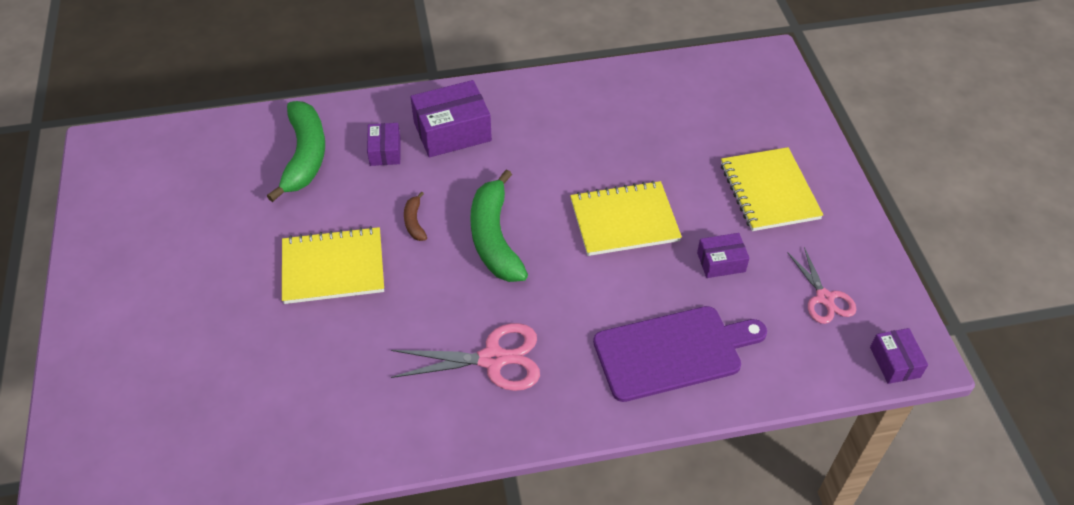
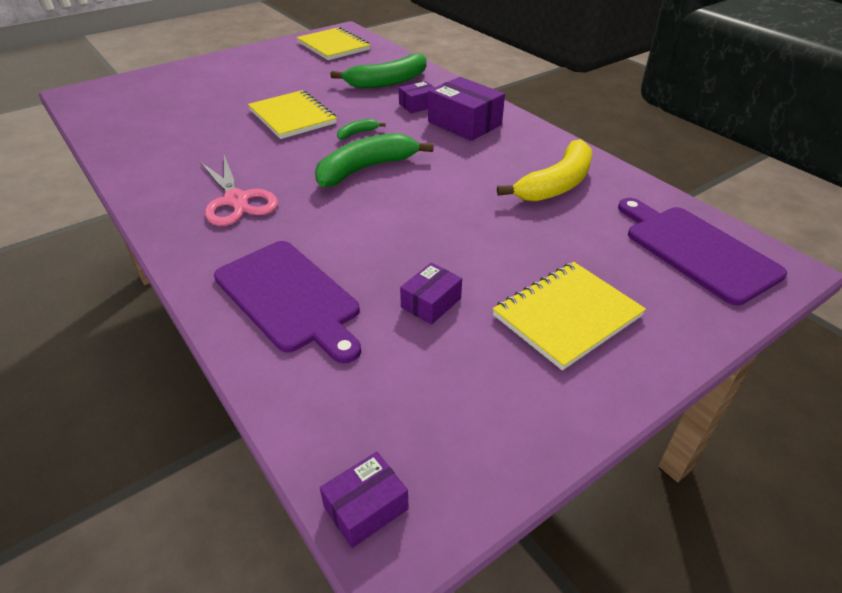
camera: 65 degrees right, 10 degrees down
(414, 222) = (357, 133): brown banana -> green banana
(602, 118) = (556, 184): none -> yellow banana
(624, 221) = (438, 227): yellow notebook -> yellow notebook (333, 46)
(721, 262) = (431, 303): purple box -> purple box turned 75 degrees clockwise
(731, 86) = (696, 250): none -> purple cutting board
(824, 298) = (434, 404): pink scissors -> none

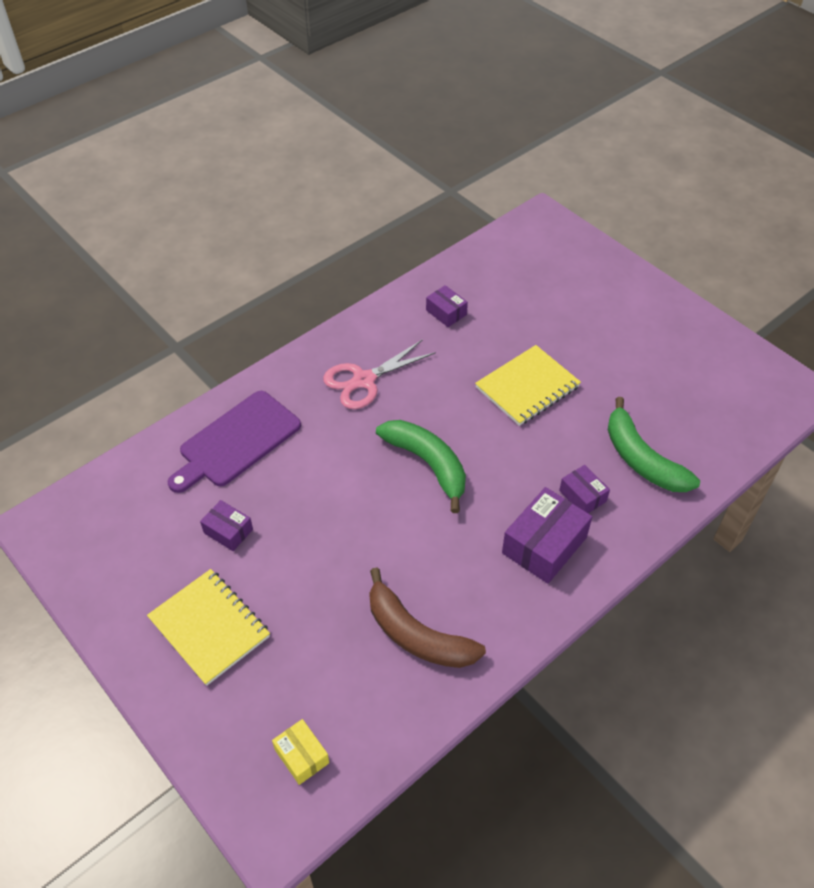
camera: 85 degrees right, 10 degrees up
(333, 46) = (738, 389): yellow notebook -> none
(357, 133) = (501, 447): green banana -> none
(366, 508) = (56, 511): purple box -> purple box (446, 312)
(556, 184) = (417, 635): yellow banana -> brown banana
(696, 250) = (301, 756): purple cutting board -> yellow box

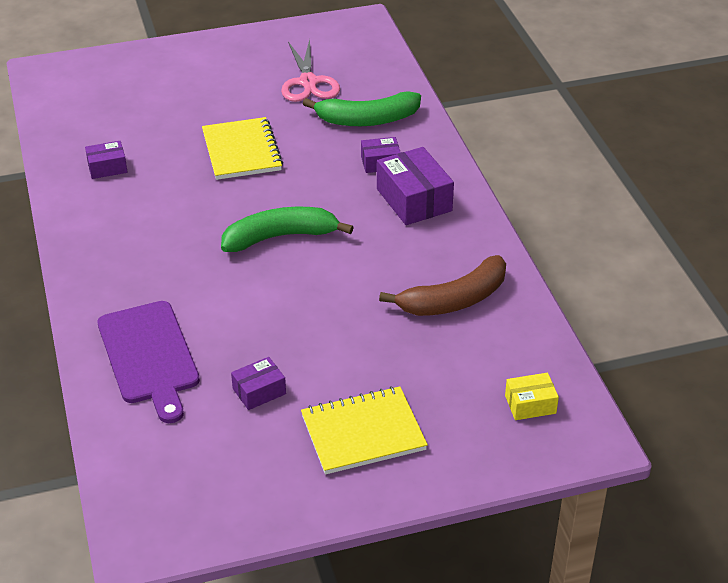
camera: 65 degrees left, 10 degrees down
(364, 380) = (146, 246): pink scissors -> pink scissors (308, 82)

